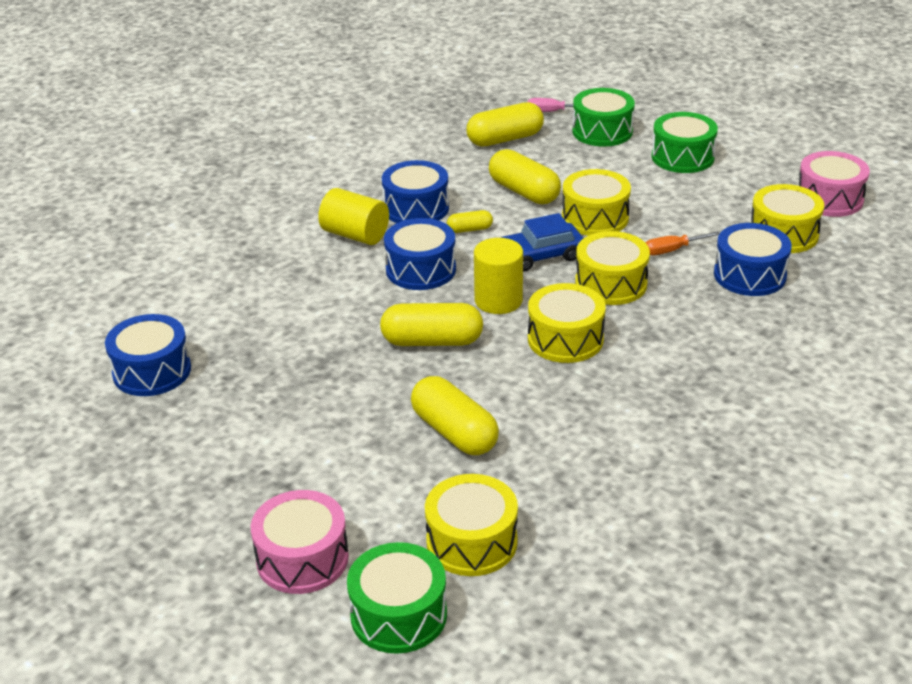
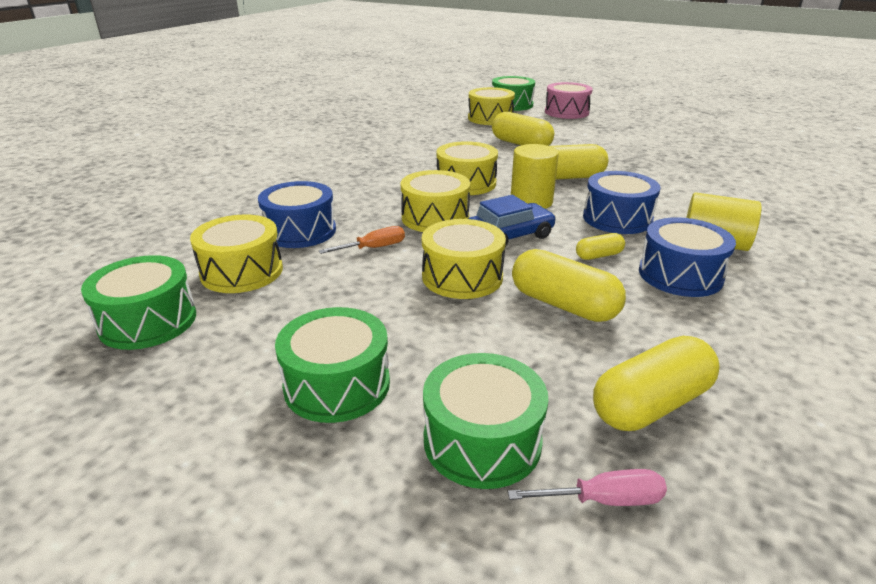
camera: 170 degrees right, 5 degrees down
(152, 371) = (742, 156): blue drum -> none
(829, 199) = (148, 321): pink drum -> green drum

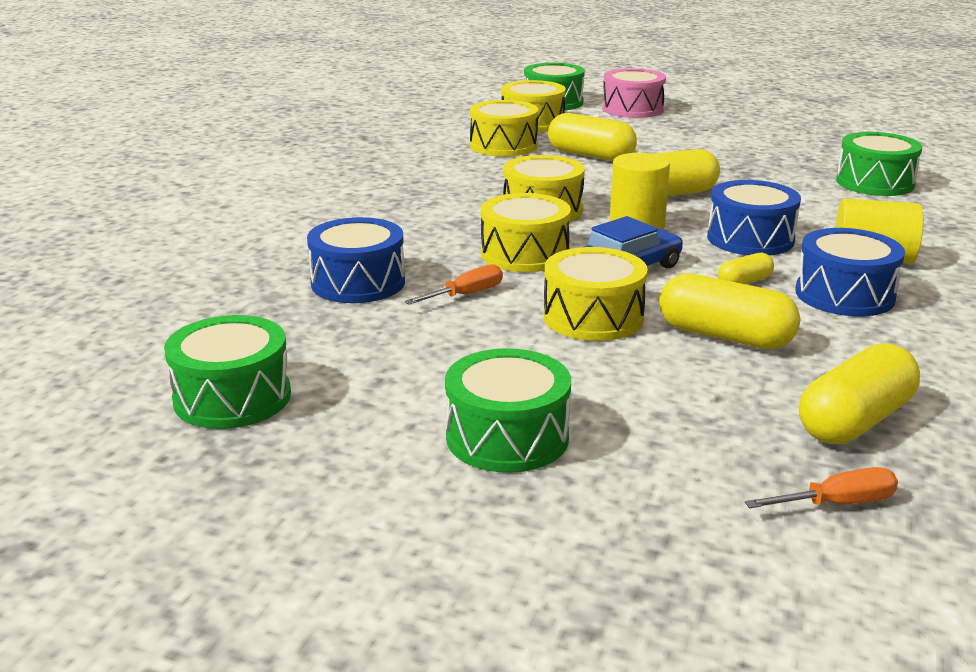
camera: 10 degrees left, 5 degrees down
(242, 271) = (313, 334): yellow drum -> yellow drum (503, 146)
(482, 441) = (694, 470): green drum -> green drum (874, 183)
(603, 500) = (836, 504): pink screwdriver -> orange screwdriver

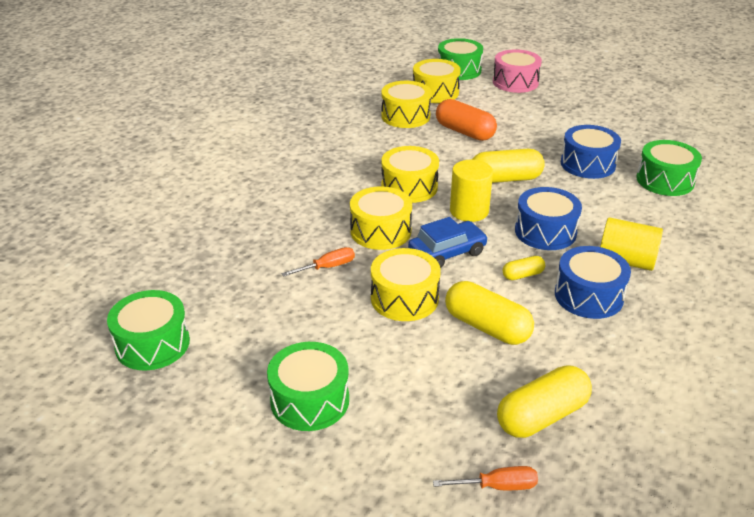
camera: 10 degrees right, 10 degrees up
(358, 283) = (261, 248): blue drum -> blue drum (587, 164)
(590, 155) = (464, 132): yellow capsule -> orange capsule

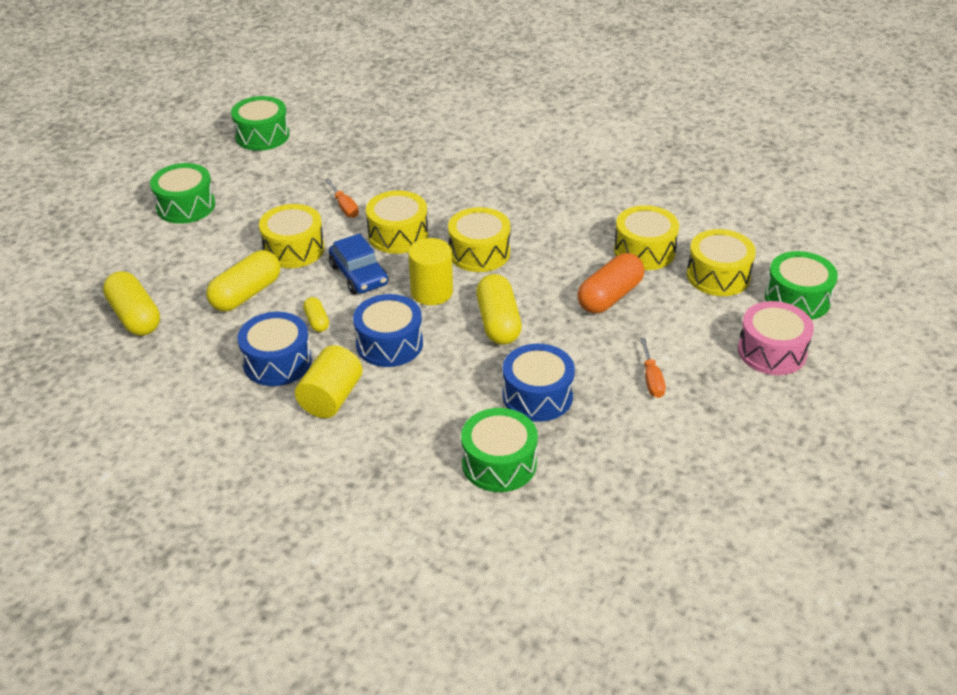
camera: 90 degrees right, 5 degrees up
(497, 486) = (77, 289): orange screwdriver -> orange screwdriver (651, 379)

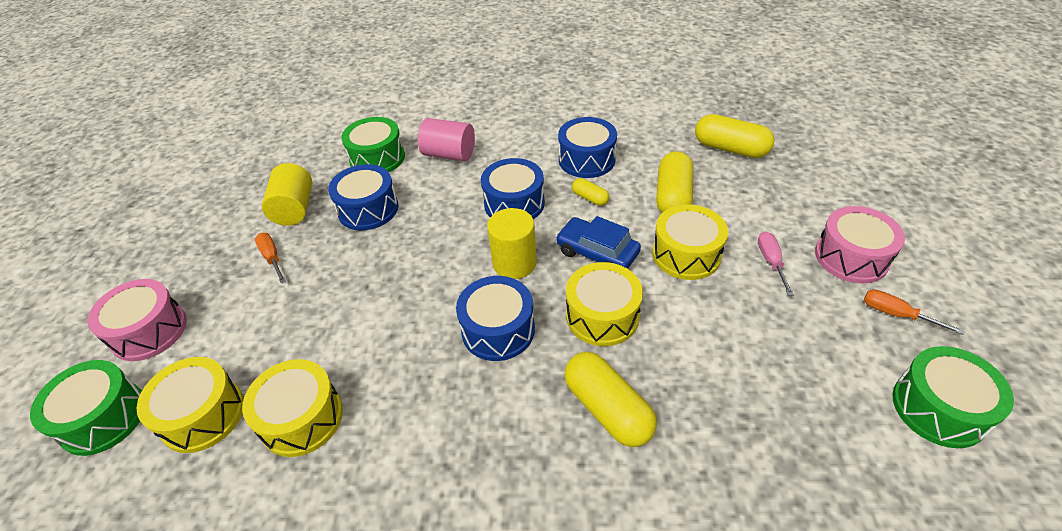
camera: 155 degrees right, 5 degrees up
(186, 206) = (851, 257): green drum -> pink drum
(242, 223) = (771, 262): none -> pink screwdriver
(331, 398) = (524, 153): yellow cylinder -> yellow cylinder (294, 209)
(344, 207) = (696, 329): orange screwdriver -> orange screwdriver (897, 314)
(412, 432) = (449, 154): none -> pink cylinder
(479, 253) = (498, 330): yellow drum -> blue drum
(498, 322) = (432, 257): yellow capsule -> yellow capsule (607, 409)
(609, 296) = (330, 331): orange capsule -> none

